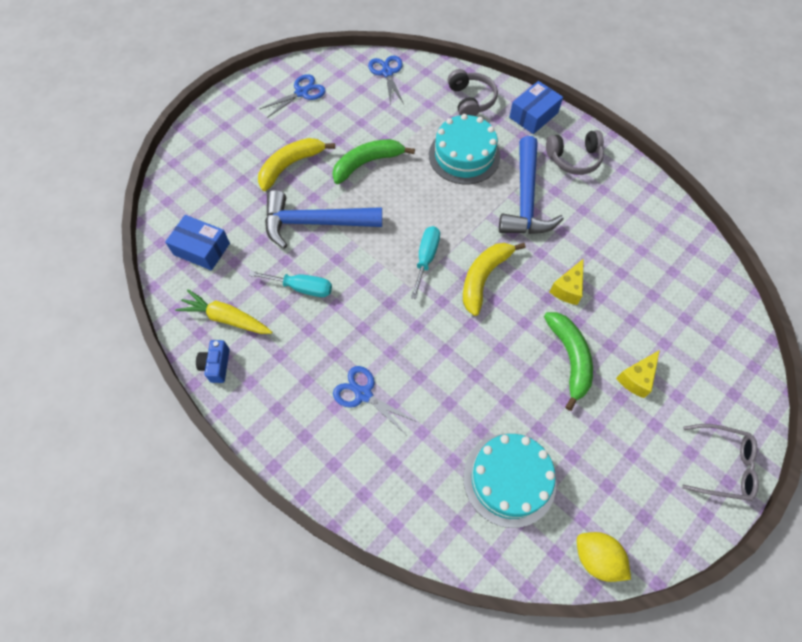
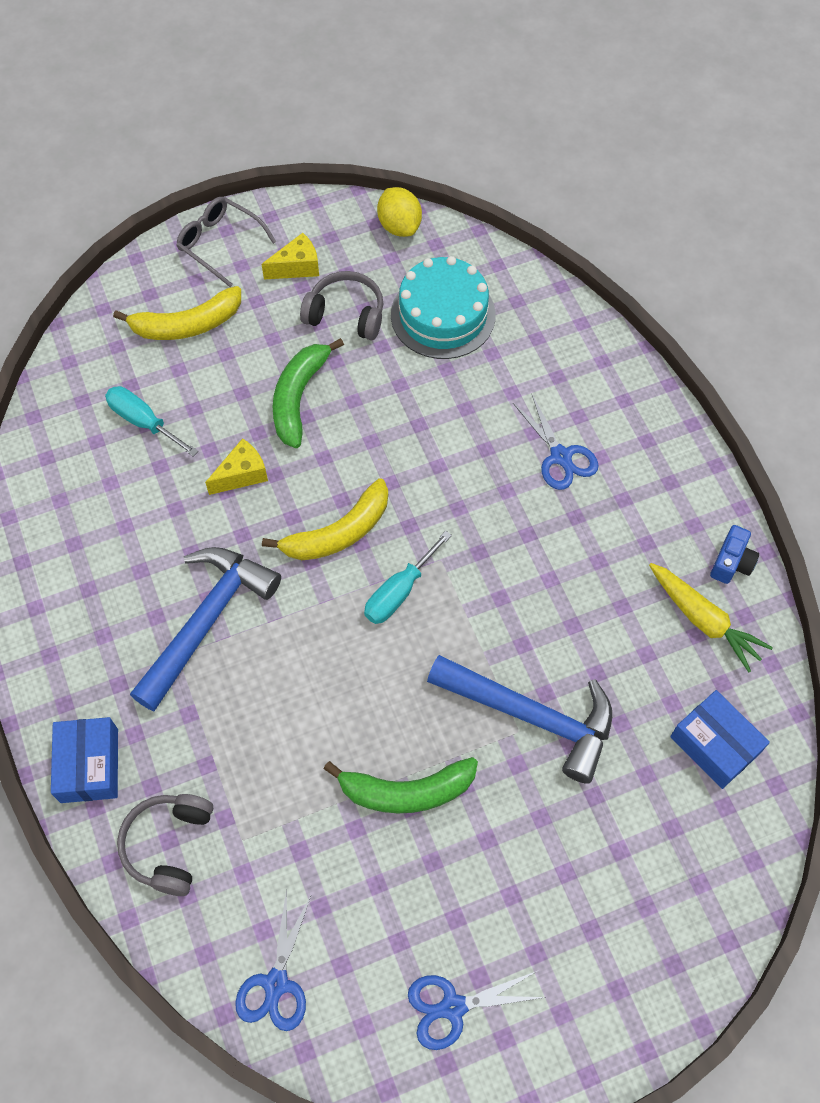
camera: 155 degrees left, 0 degrees up
(290, 165) = (532, 843): yellow banana -> yellow banana (187, 325)
(302, 288) = (587, 621): turquoise screwdriver -> turquoise screwdriver (143, 421)
(464, 155) = (248, 737): turquoise cake -> none
(533, 115) = (89, 765): blue box -> blue box turned 75 degrees counterclockwise
(574, 159) = (89, 656): grey headphones -> grey headphones (346, 314)
(636, 378) = (240, 348): yellow cheese -> yellow cheese (297, 267)

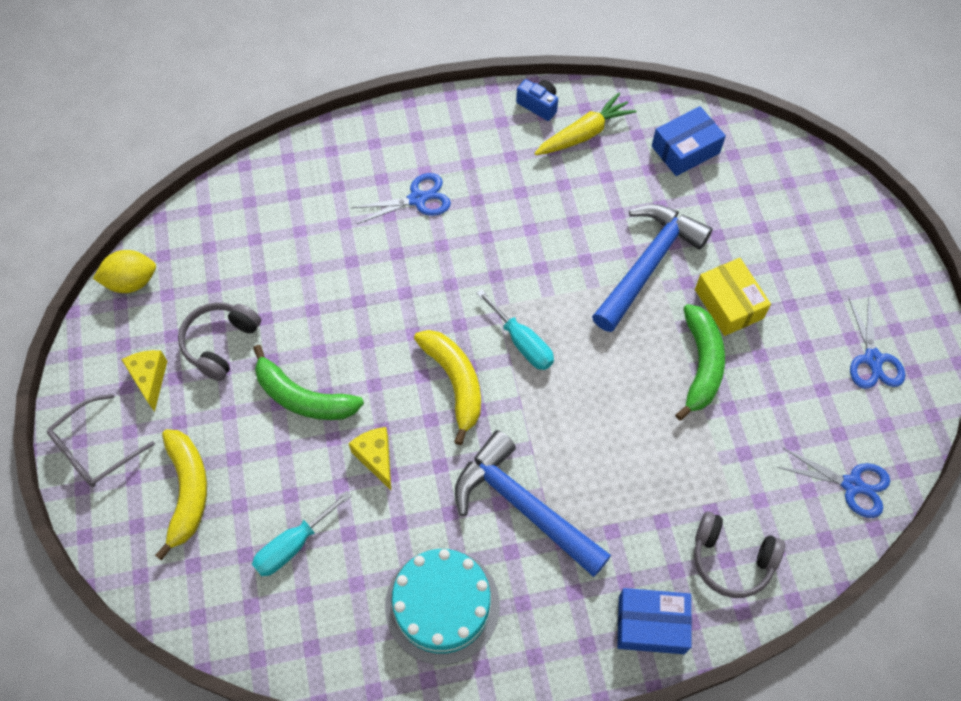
camera: 80 degrees left, 0 degrees up
(443, 315) = (246, 262): turquoise cake -> turquoise cake (442, 605)
(496, 817) = (728, 304): none -> yellow box

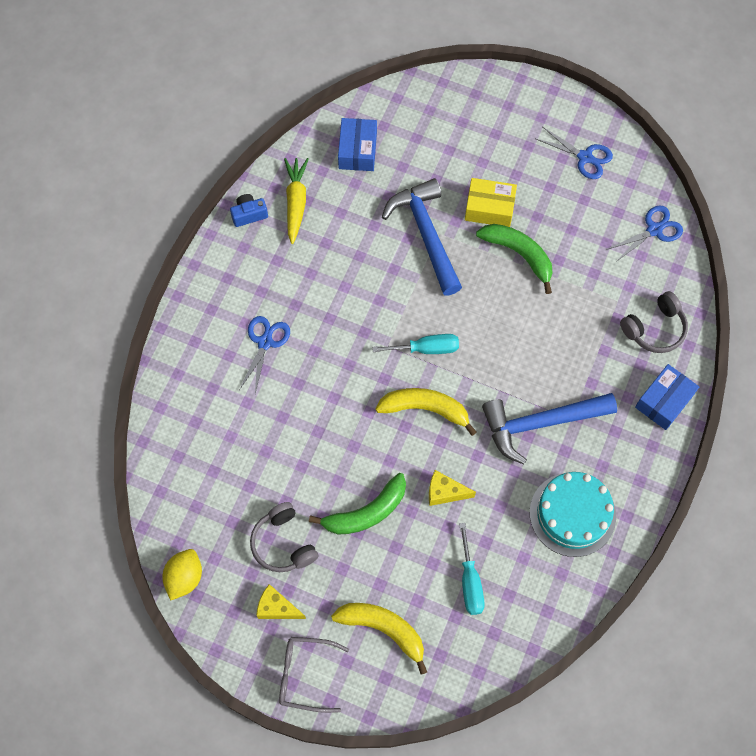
camera: 55 degrees left, 5 degrees up
(95, 448) = (306, 675): grey glasses -> grey glasses turned 105 degrees clockwise

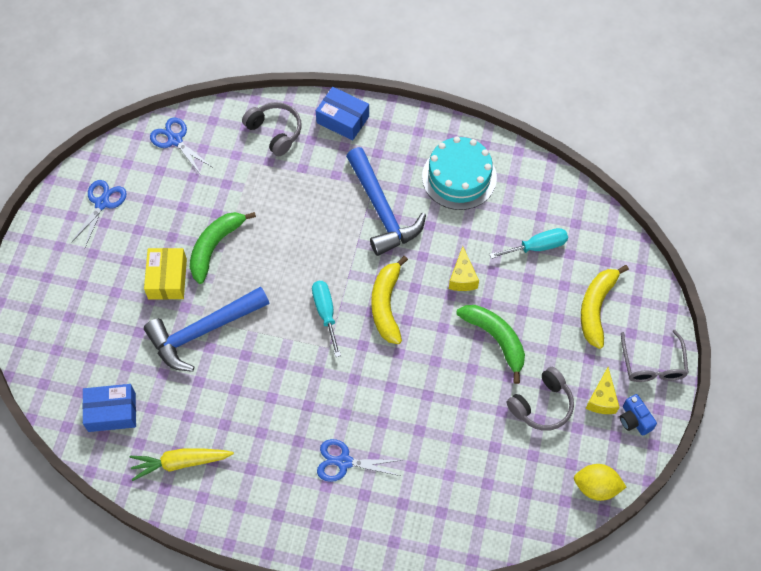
camera: 100 degrees left, 5 degrees down
(249, 214) = (200, 508): blue camera -> blue camera (634, 420)

